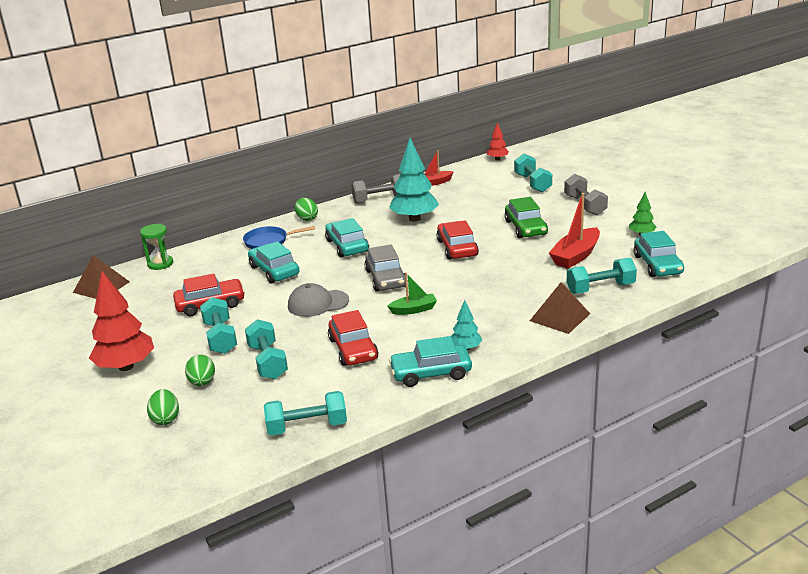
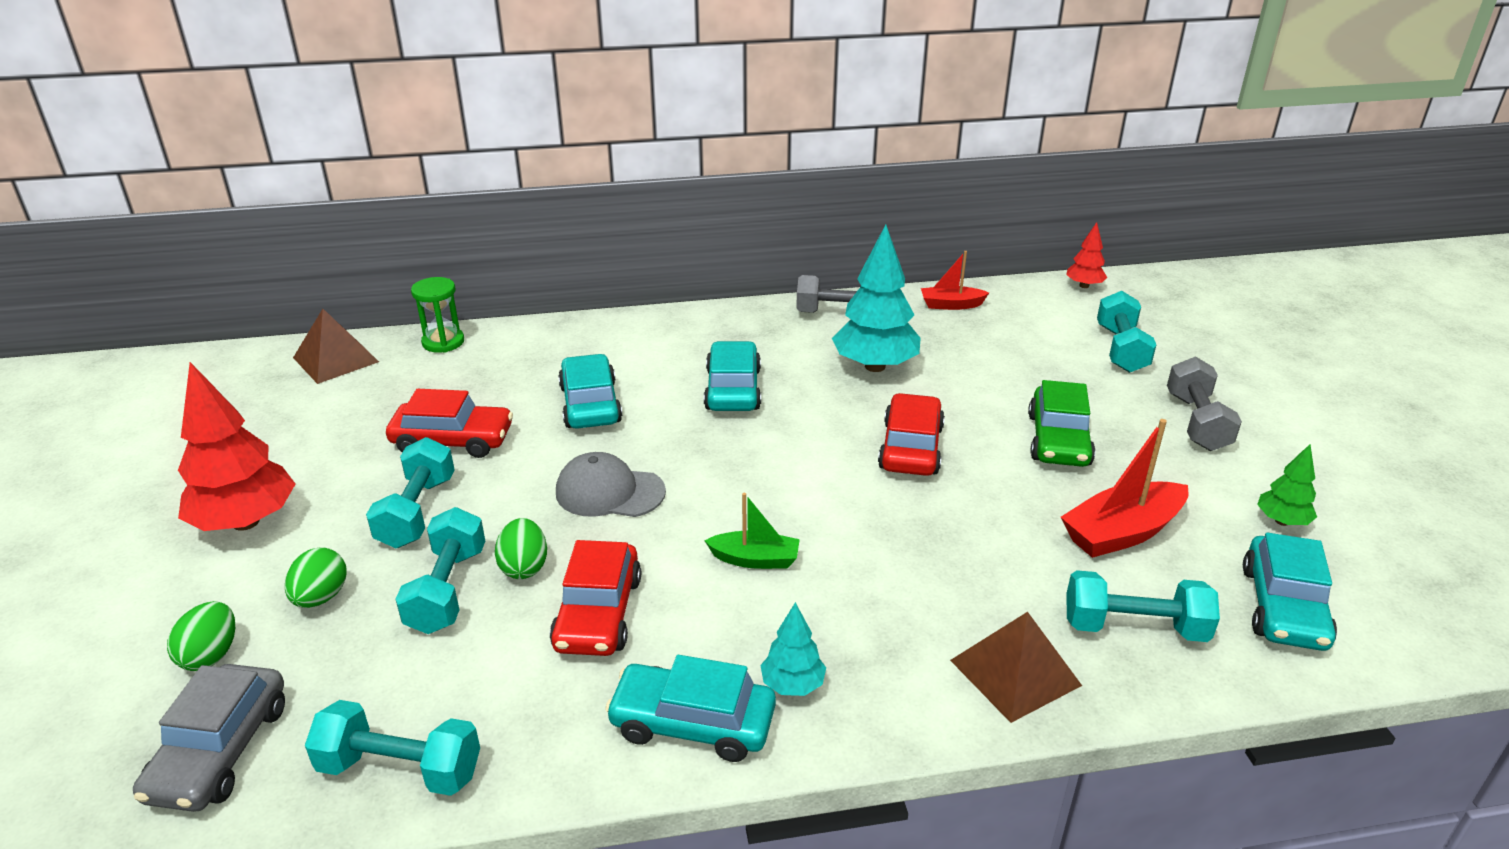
camera: 20 degrees right, 5 degrees up
(269, 241) = (622, 346): blue pan -> none
(307, 218) = (707, 320): green egg -> green egg (524, 567)
(386, 278) = (751, 475): grey car -> grey car (220, 751)

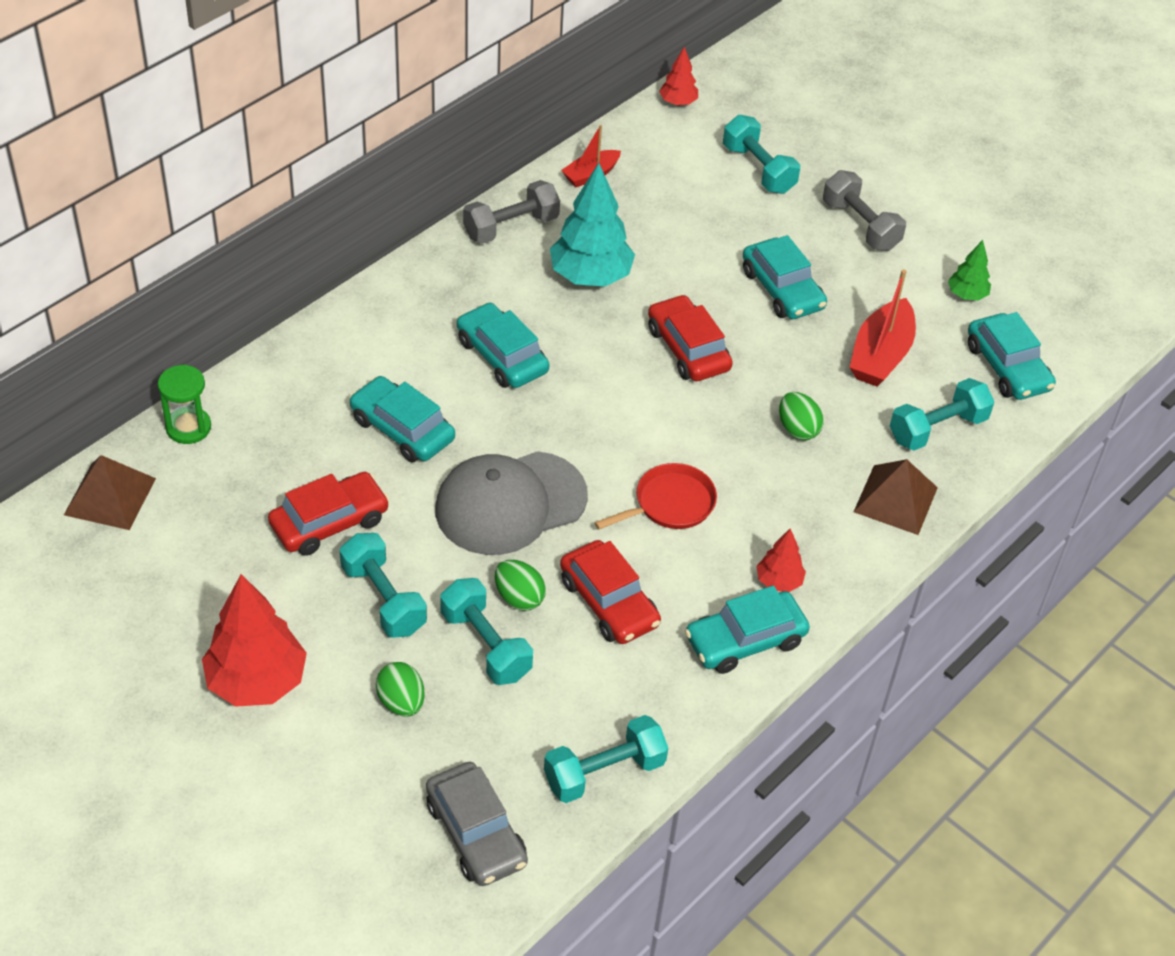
camera: 40 degrees left, 15 degrees up
(211, 655) = (380, 785): green egg -> green egg (797, 429)
(609, 492) = (510, 503): grey cap -> grey cap, size x1.55
(755, 559) = (670, 504): green boat -> red pan
(792, 685) = (778, 581): turquoise tree -> red tree
(1058, 440) = (782, 289): green car -> turquoise car

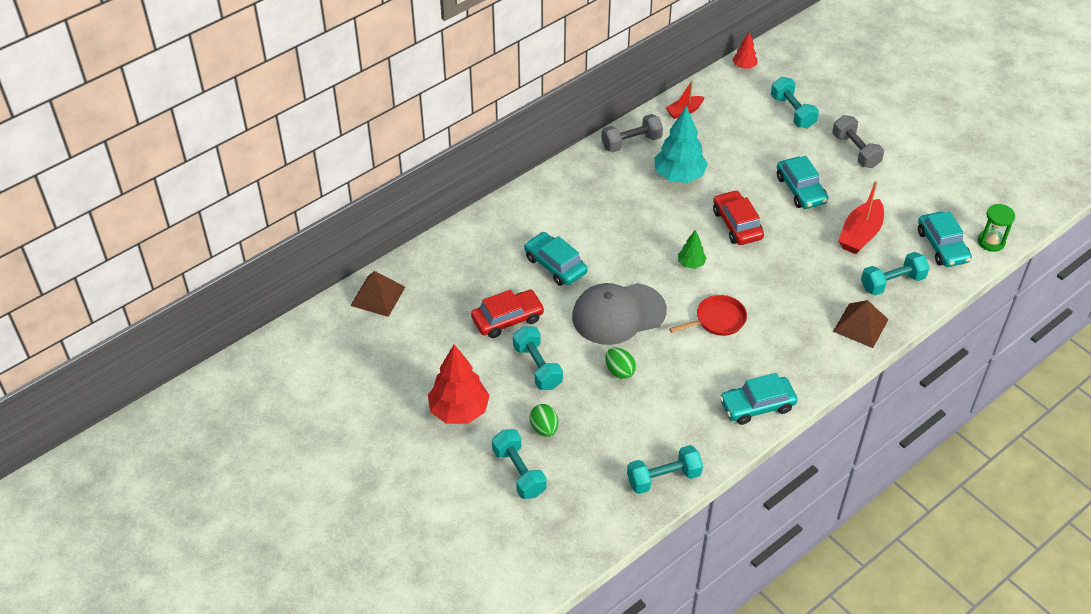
camera: 10 degrees right, 0 degrees up
(188, 427) = (426, 257): green hourglass -> green hourglass (991, 242)
(476, 833) = (583, 508): grey car -> none
(485, 645) = (597, 398): turquoise dumbbell -> turquoise dumbbell (519, 472)
(502, 356) = (620, 223): turquoise car -> none
(609, 602) = (674, 377): red car -> none
(778, 581) = (781, 371): red tree -> none
(797, 429) = (802, 278): green egg -> none
(966, 295) = (920, 198): green tree -> green tree (691, 264)

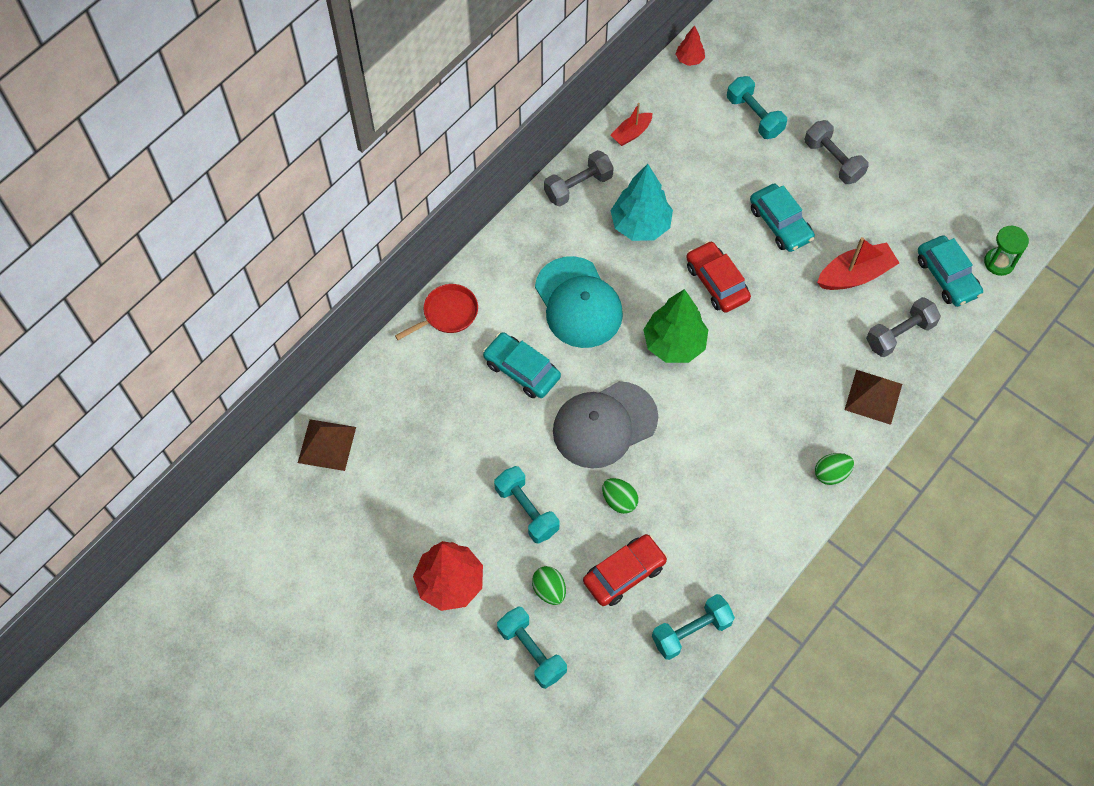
camera: 10 degrees left, 15 degrees up
(507, 319) = (481, 452): red car -> red car (624, 573)
(614, 224) = (578, 303): none -> turquoise cap
(691, 264) = (674, 344): green tree -> green tree, size x1.96
(717, 320) = (716, 415): red pan -> red pan (447, 313)
(757, 405) = (777, 521): turquoise car -> none
(812, 377) = (831, 474): none -> green egg
(860, 234) = (855, 275): red boat -> red boat turned 135 degrees counterclockwise
(892, 282) = (899, 334): turquoise dumbbell -> grey dumbbell

